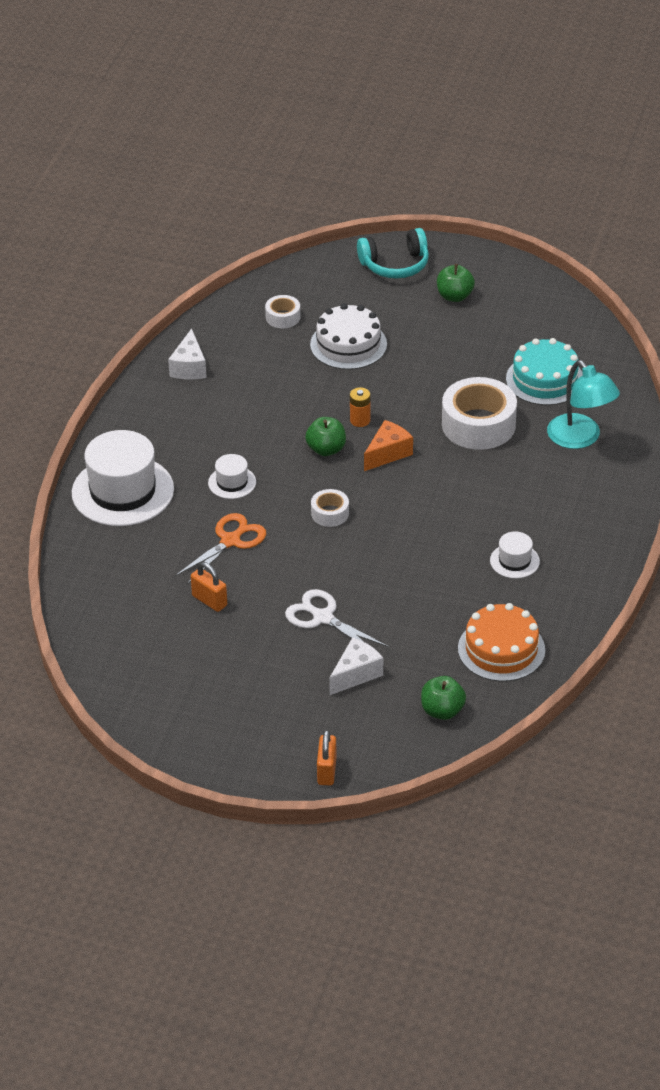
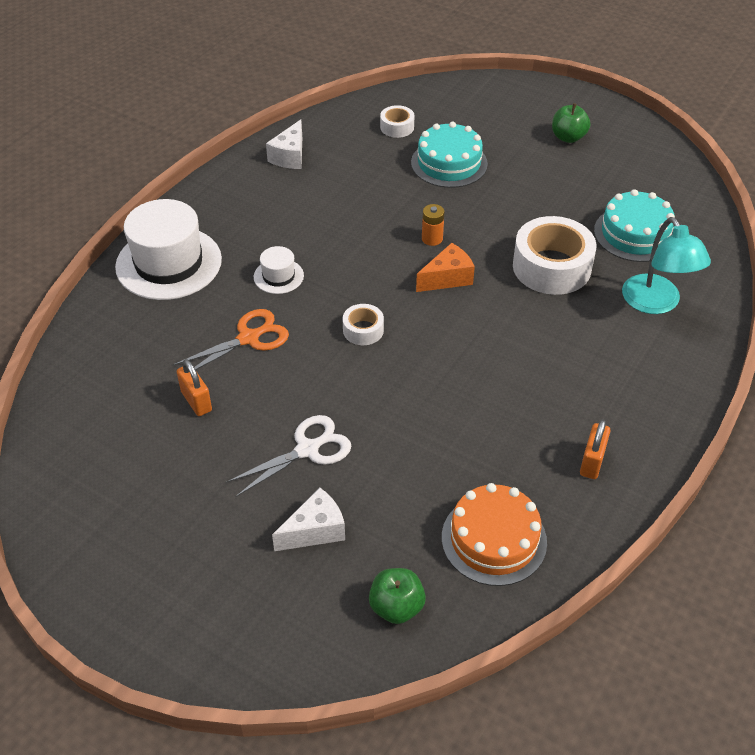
camera: 15 degrees right, 5 degrees up
(323, 618) = (307, 450): white scissors -> white scissors turned 90 degrees clockwise
(326, 449) = (386, 261): green apple -> none
(326, 771) = (228, 657): orange padlock -> orange padlock (592, 462)
(348, 344) = (449, 163): white cake -> turquoise cake
(395, 265) = (520, 99): turquoise headphones -> none
(514, 561) = (543, 429): white hat -> none

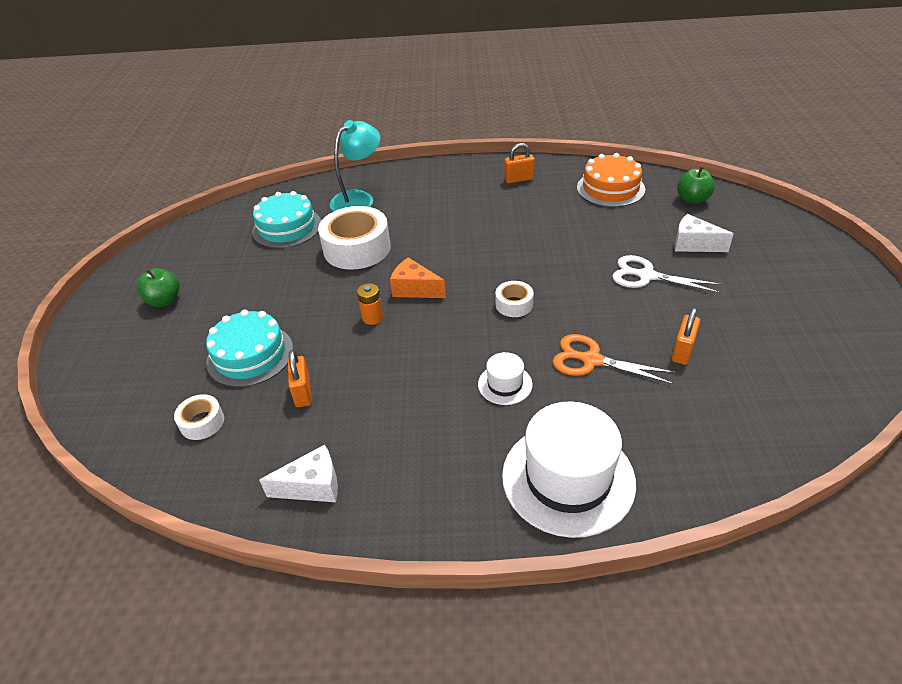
camera: 120 degrees left, 5 degrees down
(379, 176) = (303, 392): none -> orange padlock

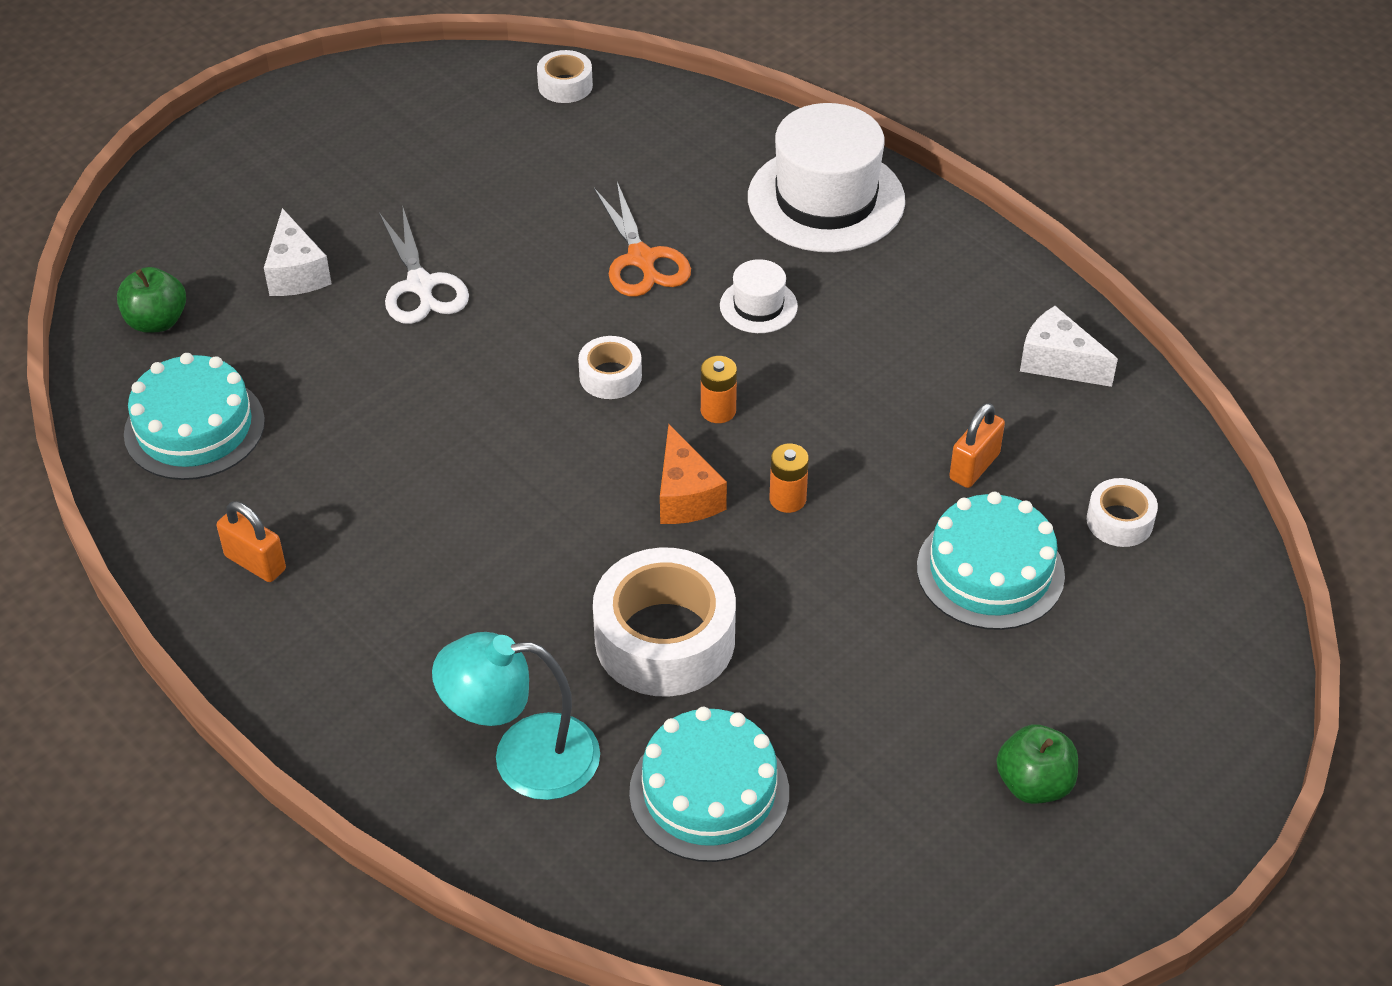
camera: 135 degrees left, 5 degrees up
(450, 326) = (718, 410): none -> orange battery
(610, 188) = (194, 427): orange cake -> turquoise cake
(682, 351) = (548, 199): orange padlock -> none
(810, 419) = (565, 85): none -> white tape

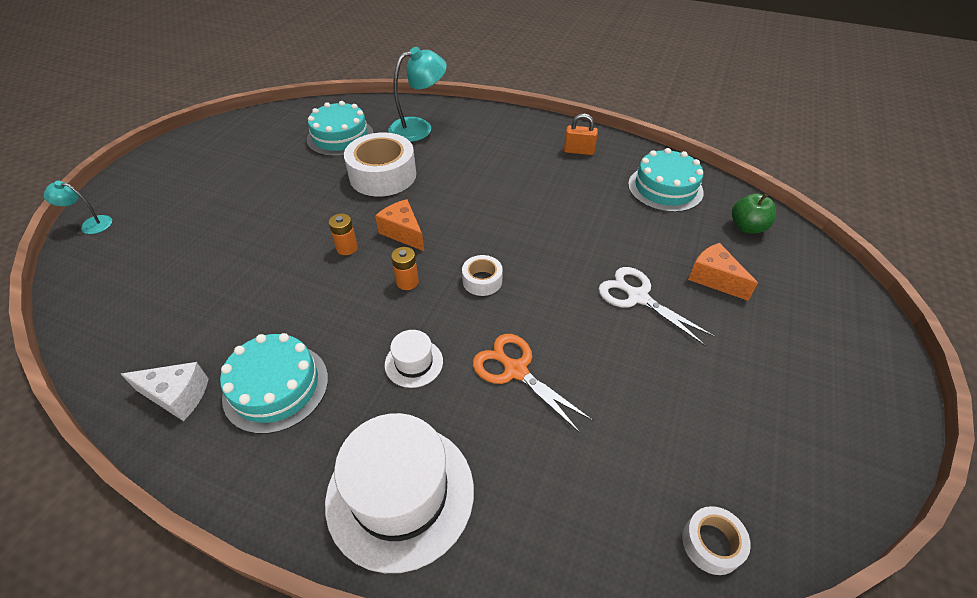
camera: 155 degrees right, 0 degrees up
(296, 273) = (714, 279): white cheese -> orange cheese
(974, 466) = (238, 300): orange padlock -> none
(990, 571) = (224, 247): turquoise cake -> turquoise cake (276, 387)
(1034, 784) = (199, 173): green apple -> none
(1119, 521) = (142, 296): white tape -> none
(1237, 711) = (91, 224): none -> turquoise lamp

